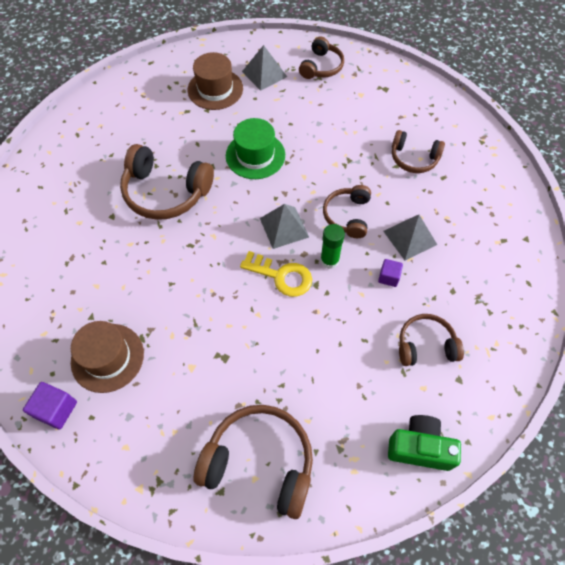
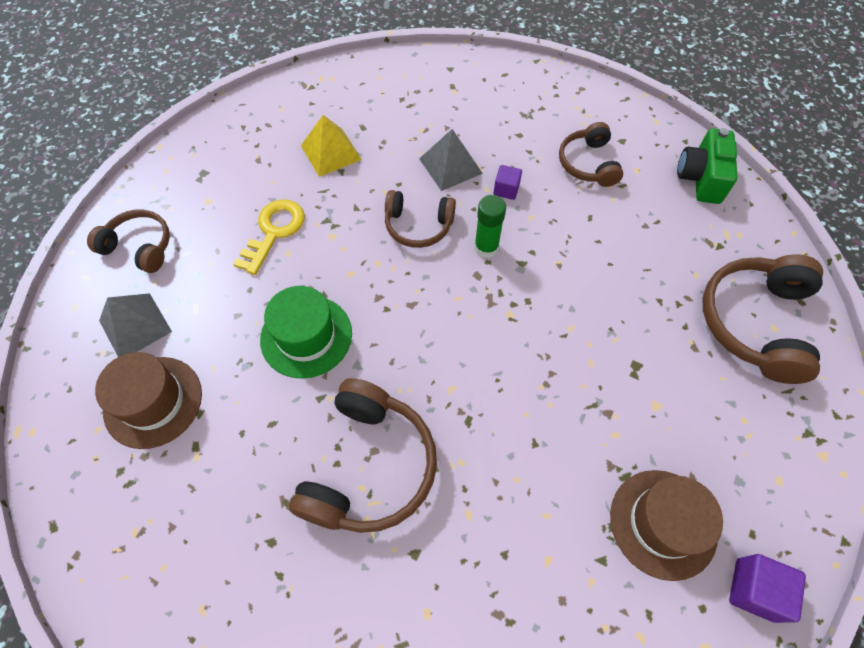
camera: 90 degrees left, 0 degrees up
(282, 276) = (512, 301): yellow key -> yellow key (274, 231)
(284, 227) = (436, 298): grey pyramid -> none
(413, 158) = (330, 152): brown headphones -> yellow pyramid

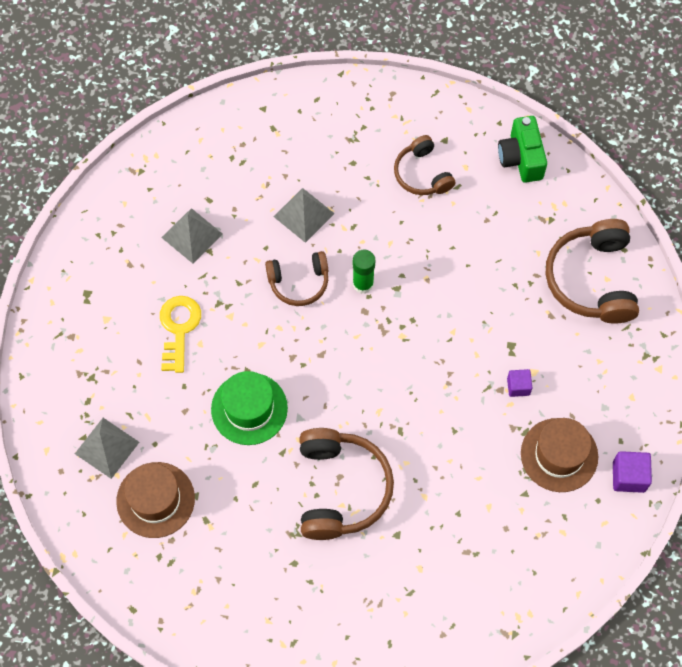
camera: 20 degrees left, 5 degrees up
(139, 247) = (70, 380): brown headphones -> none
(330, 152) = (192, 235): yellow pyramid -> grey pyramid
(506, 189) = (360, 223): purple cube -> purple cube (518, 386)

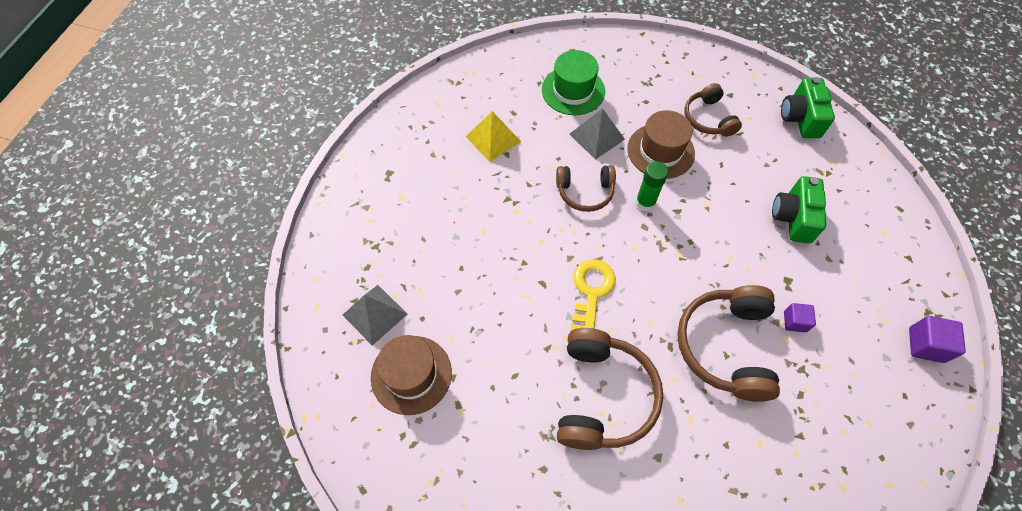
camera: 10 degrees right, 5 degrees down
(179, 328) = (466, 215): yellow key -> yellow key (591, 291)
(192, 235) = (493, 139): grey pyramid -> yellow pyramid
(249, 408) = (520, 299): green hat -> green hat (573, 90)
(515, 277) = (793, 218): none -> green camera
(559, 455) = (838, 399): brown hat -> brown hat (660, 151)
(592, 279) = (869, 231): brown headphones -> brown headphones (726, 346)
(628, 476) = (916, 436): purple cube -> purple cube (926, 345)

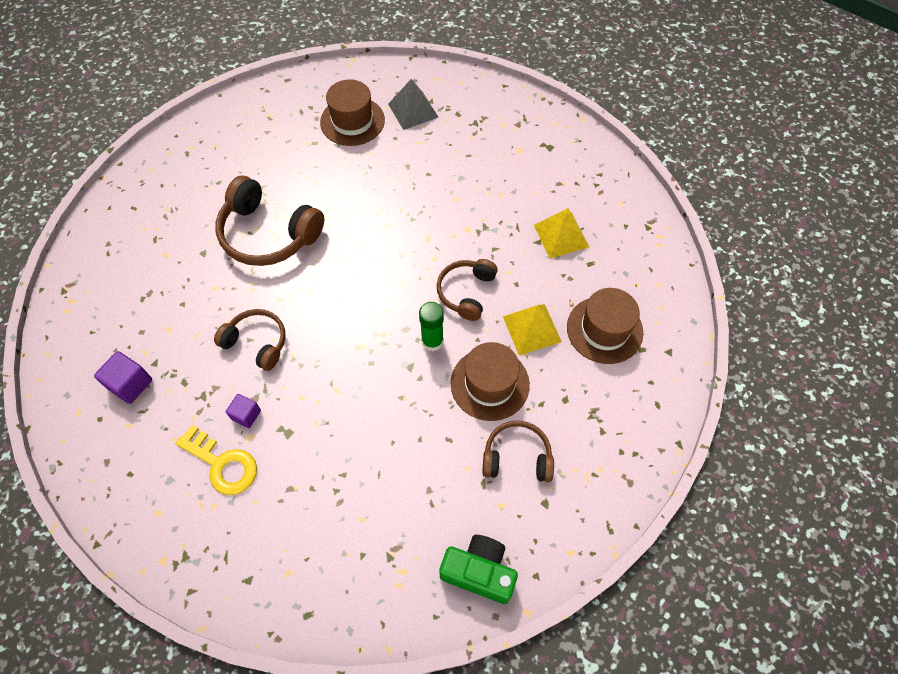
camera: 110 degrees right, 0 degrees up
(573, 90) = (604, 330): green hat -> brown hat
(591, 291) = (360, 259): yellow key -> yellow key (222, 464)
(597, 136) = (532, 329): grey pyramid -> yellow pyramid
(726, 346) = (257, 343): brown headphones -> brown headphones, size x0.61
(793, 218) = (351, 479): green camera -> none
(926, 345) = (157, 528): purple cube -> purple cube (130, 384)

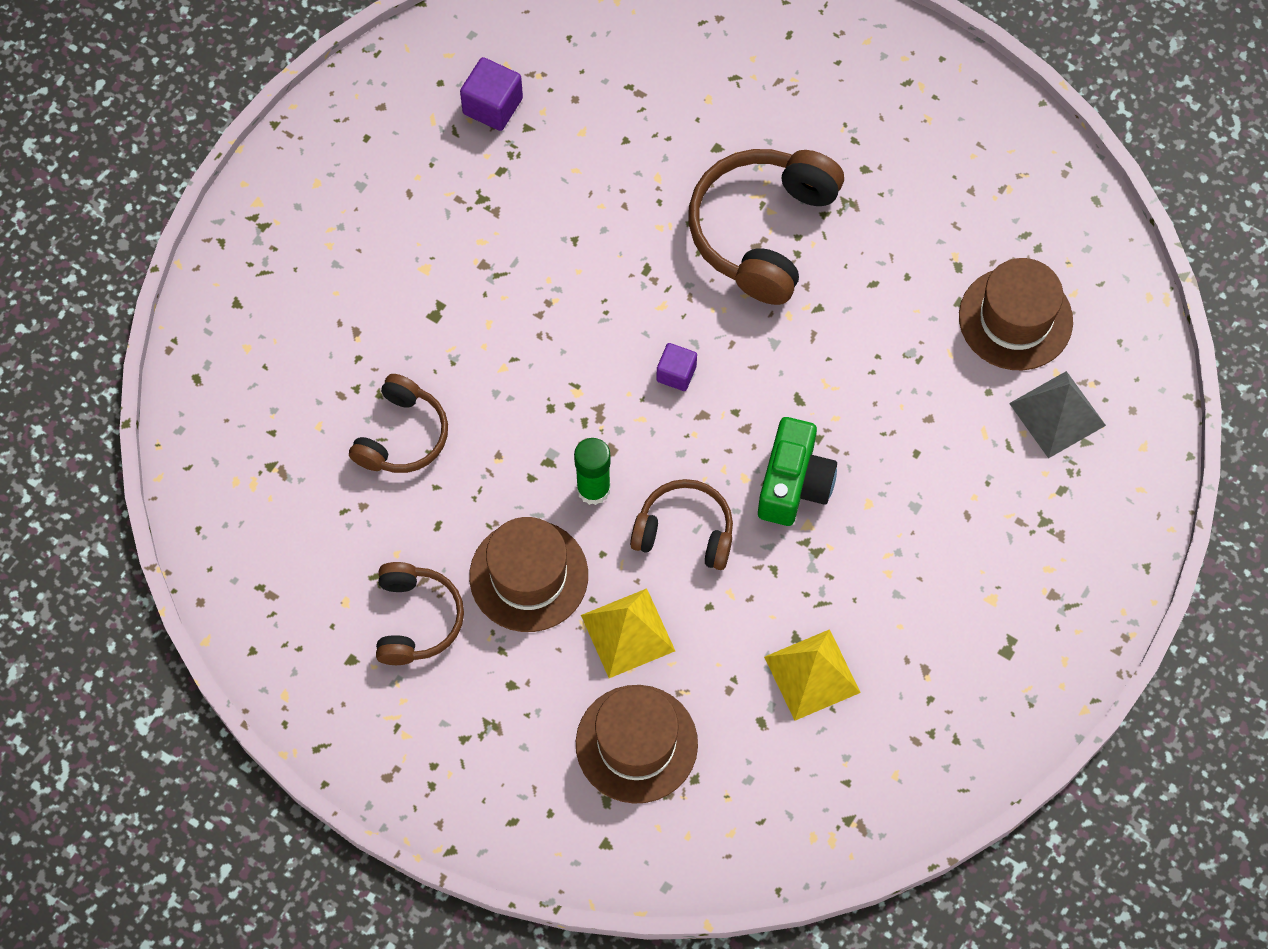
camera: 85 degrees right, 5 degrees up
(222, 464) = (385, 244): yellow key -> none
(246, 415) = (457, 258): purple cube -> purple cube (676, 373)
(257, 343) = (570, 250): brown headphones -> brown headphones (402, 436)
(479, 572) = (255, 578): green camera -> green camera (794, 484)

